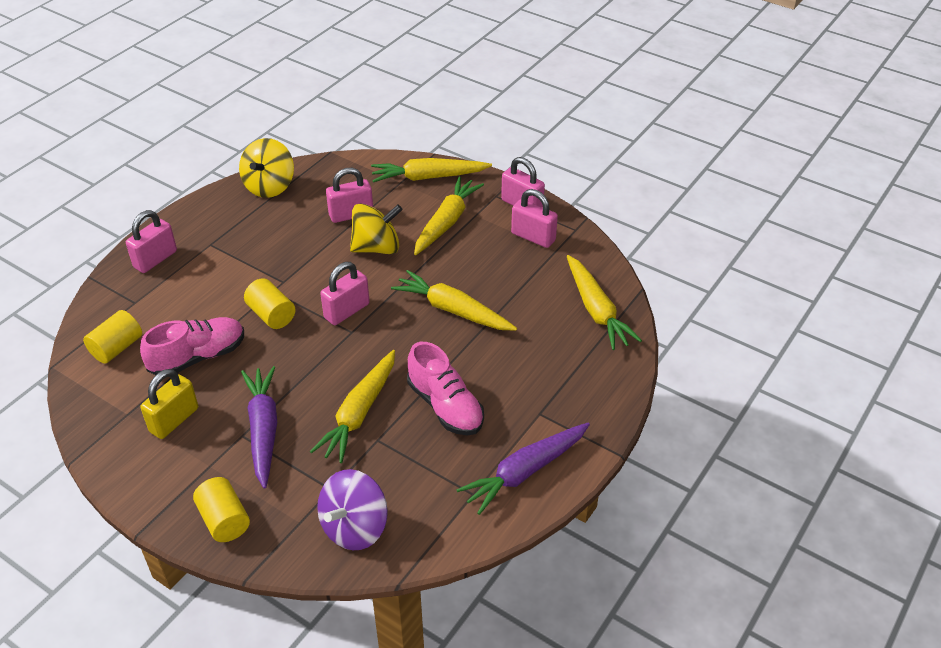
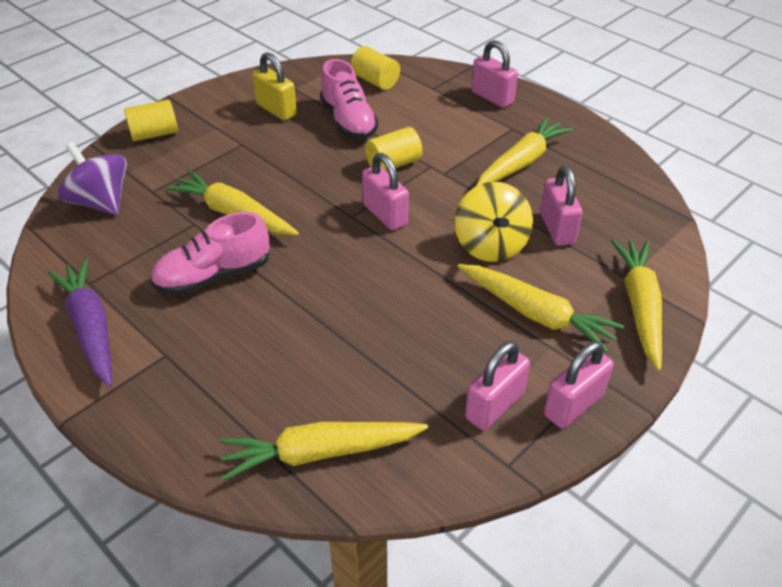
camera: 100 degrees right, 0 degrees up
(263, 430) = (241, 155): purple carrot -> none
(269, 186) = (613, 168): yellow spinning top -> none
(453, 310) = (362, 300): yellow carrot -> yellow carrot (521, 163)

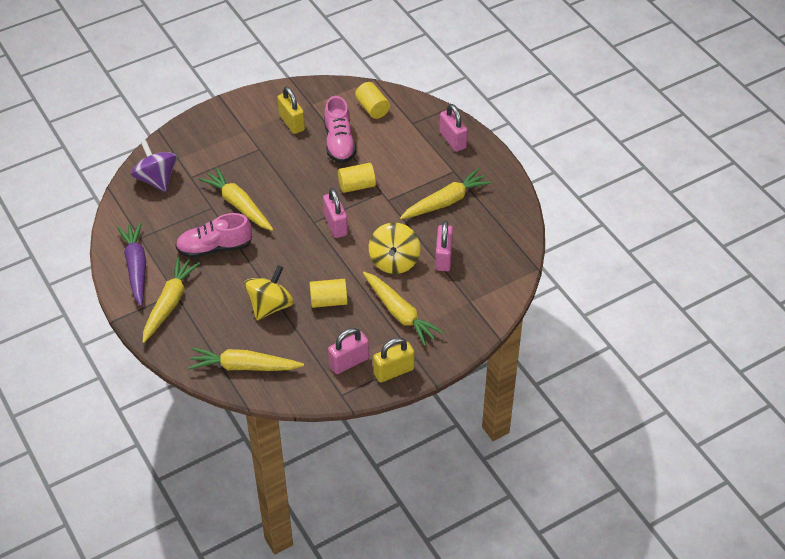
camera: 15 degrees right, 5 degrees up
(154, 134) = (202, 129): yellow cylinder -> yellow cylinder (329, 301)
(330, 343) = (270, 306): none -> yellow spinning top
(573, 405) = (394, 371): pink padlock -> yellow padlock
(639, 307) = (466, 322): yellow carrot -> yellow carrot (169, 303)

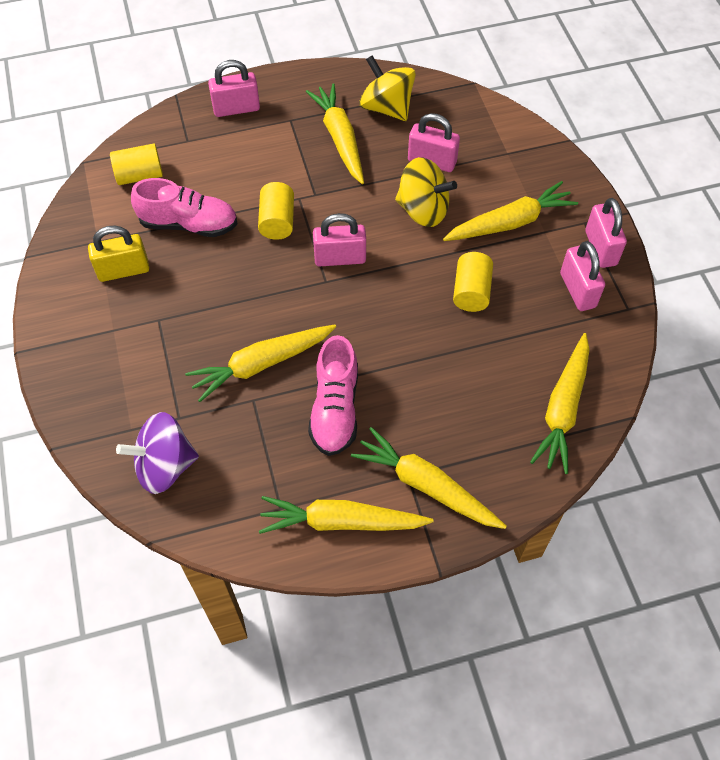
camera: 75 degrees left, 10 degrees up
(136, 267) = (341, 522): purple carrot -> yellow carrot
(270, 306) = (463, 359): yellow spinning top -> yellow spinning top (386, 108)
(394, 371) = (600, 248): yellow padlock -> pink padlock

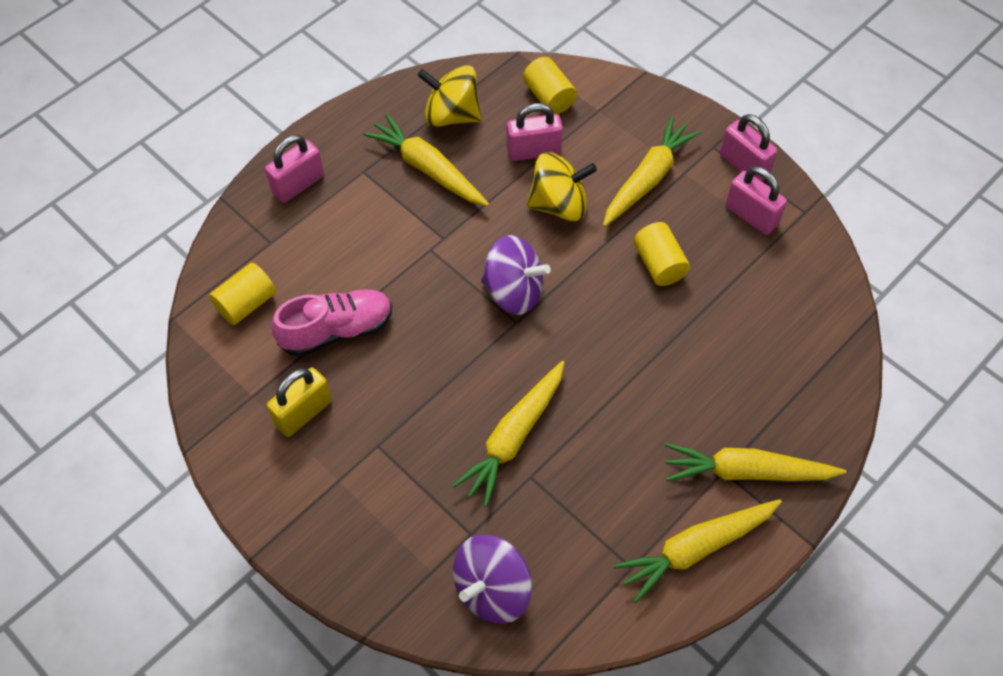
camera: 30 degrees left, 0 degrees up
(277, 221) = (425, 284): yellow cylinder -> yellow cylinder (549, 97)
(335, 409) = (614, 444): pink shoe -> none
(340, 258) = (514, 291): pink padlock -> purple spinning top
(563, 409) = (813, 335): yellow carrot -> none

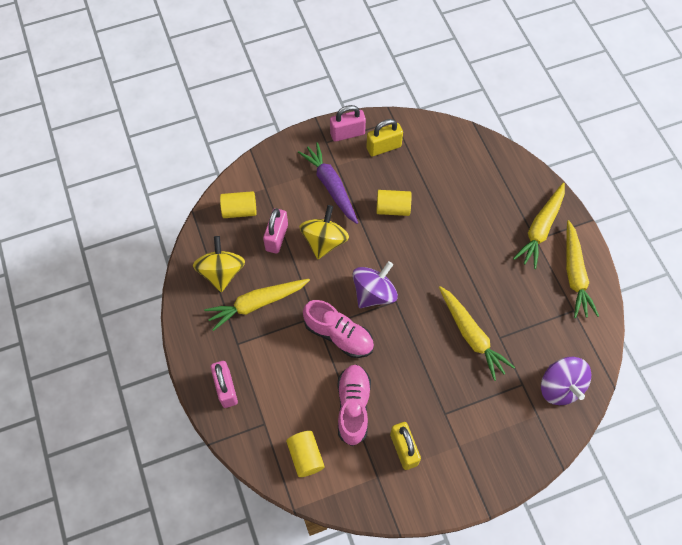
camera: 65 degrees left, 5 degrees up
(430, 275) = (339, 335): none -> pink shoe
(451, 115) = (221, 272): yellow spinning top -> yellow spinning top turned 135 degrees clockwise
(648, 179) = (330, 186): yellow carrot -> purple carrot
(751, 216) = (383, 147): pink padlock -> yellow padlock

